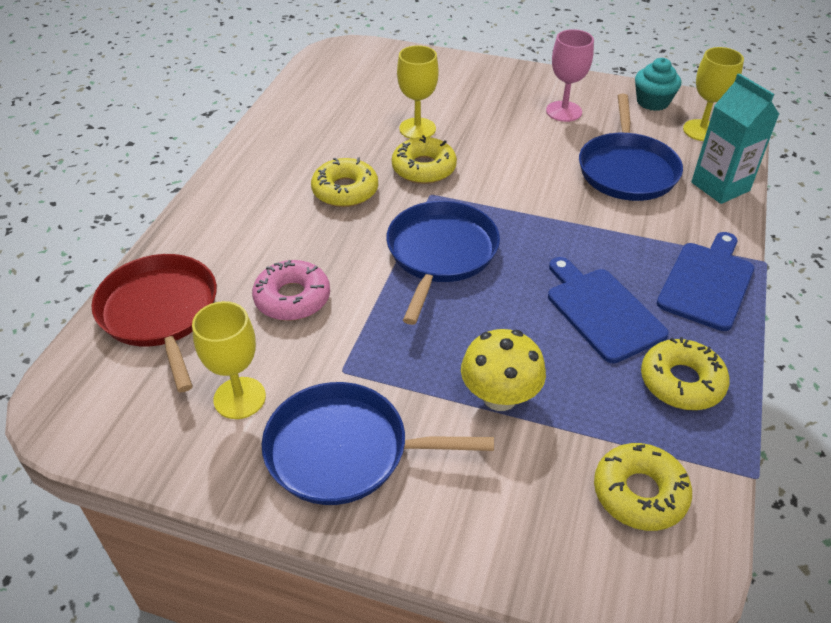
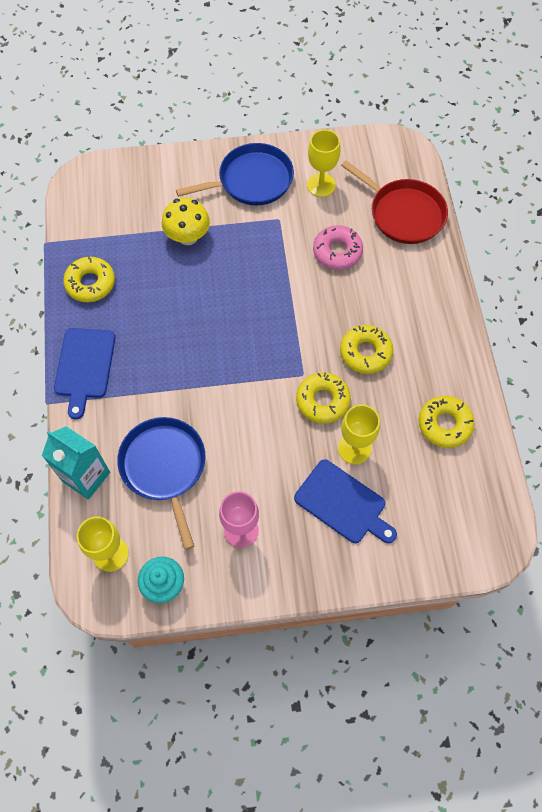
camera: 155 degrees right, 20 degrees up
(440, 254) = (267, 321): blue pan -> none
(602, 311) = (147, 316): blue cutting board -> blue cutting board (343, 504)
(639, 493) = (102, 213): yellow donut -> yellow donut (444, 424)

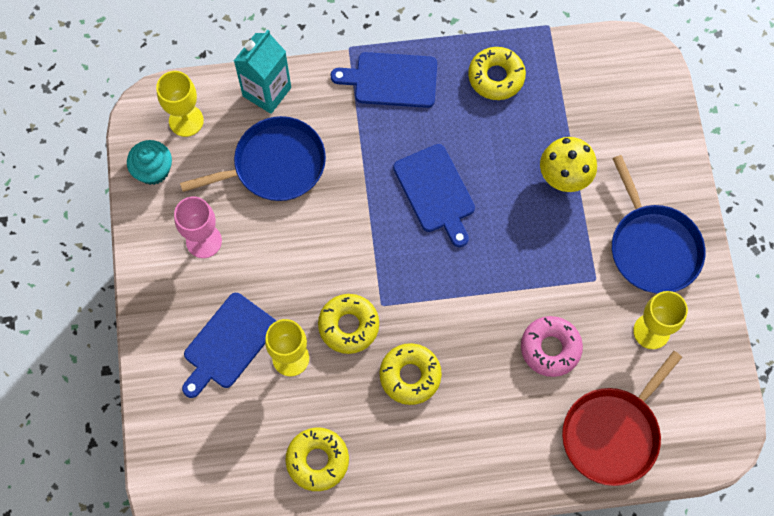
camera: 90 degrees right, 5 degrees up
(198, 332) = (435, 192): none -> blue cutting board

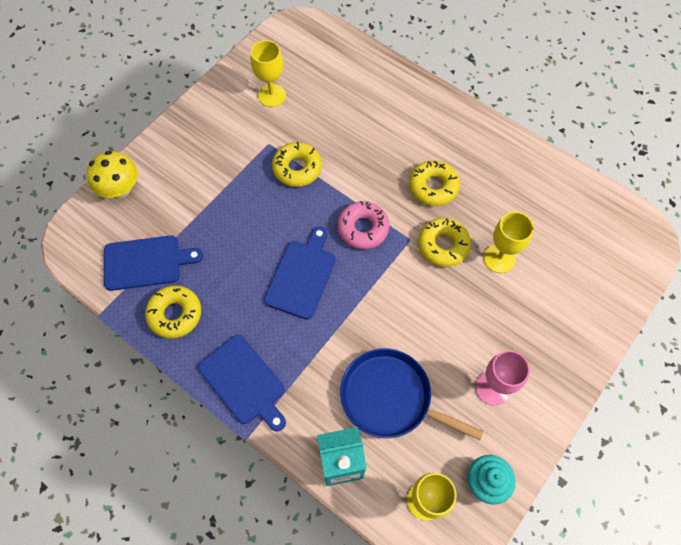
camera: 135 degrees left, 5 degrees down
(228, 344) = (534, 303): blue cutting board -> blue cutting board (146, 262)
(317, 460) = (534, 190): yellow donut -> yellow donut (297, 168)
(550, 348) = (336, 133): pink donut -> pink donut (363, 228)
(564, 176) = (213, 213): yellow mushroom -> yellow mushroom (120, 189)
(613, 433) = (351, 70): red pan -> none
(653, 247) = (216, 132): blue pan -> none

